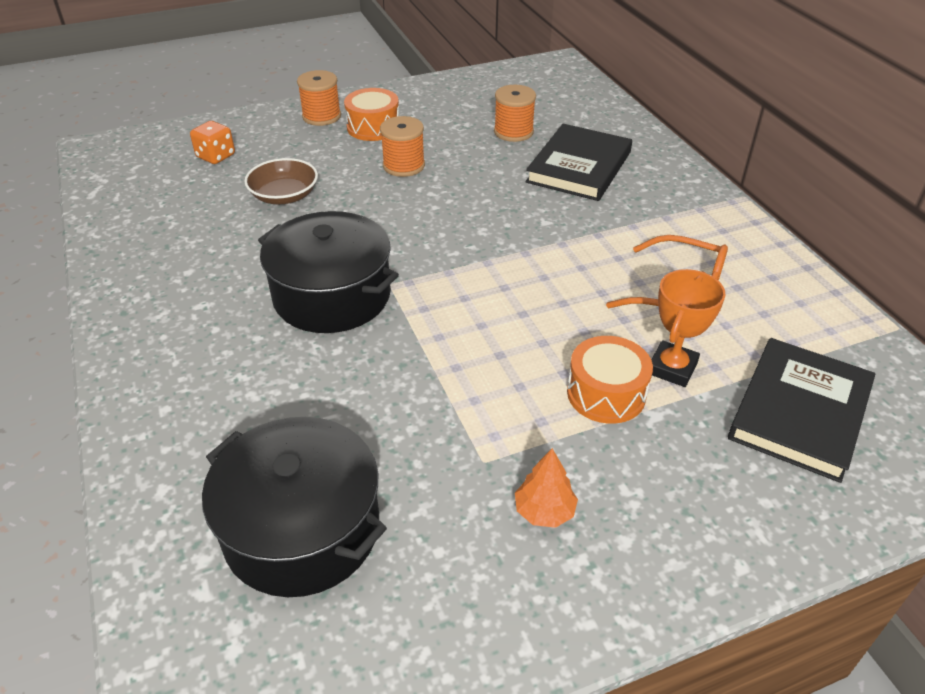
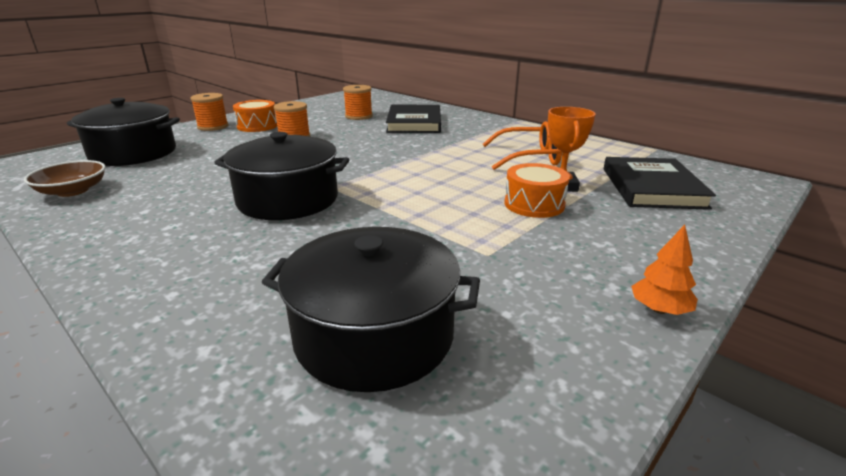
camera: 25 degrees left, 15 degrees down
(216, 156) = (133, 153): orange dice -> black pot
(284, 196) = (208, 162): brown bowl -> brown bowl (73, 191)
(544, 511) = (559, 268): orange tree -> orange tree (659, 310)

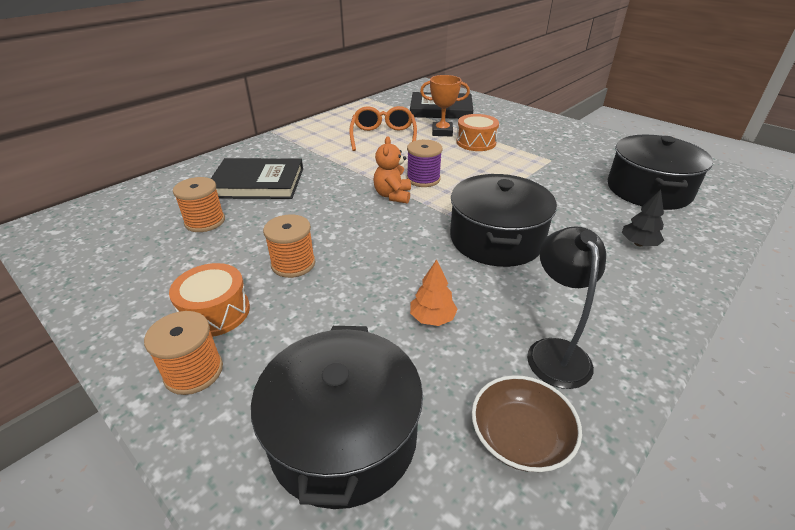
camera: 90 degrees left, 10 degrees up
(122, 209) = (555, 351): none -> black lamp
(227, 283) = (638, 244): none -> black tree
(386, 162) = (393, 195): none -> orange teddy bear
(420, 173) = (423, 179): none -> purple spool
(659, 310) = (580, 129): orange tree -> orange tree (432, 318)

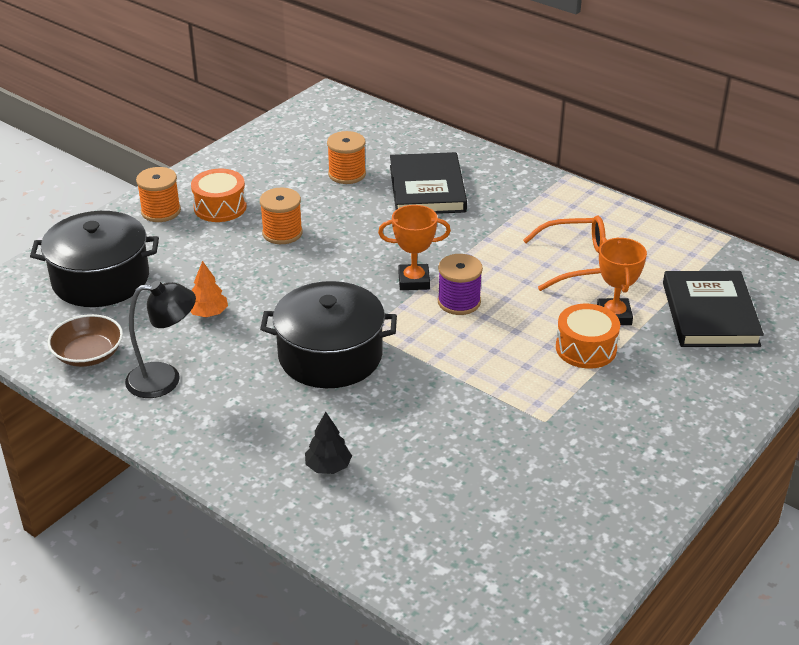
camera: 85 degrees right, 0 degrees up
(393, 195) = (414, 281): orange teddy bear -> orange trophy
(648, 190) = (467, 508): black pot -> none

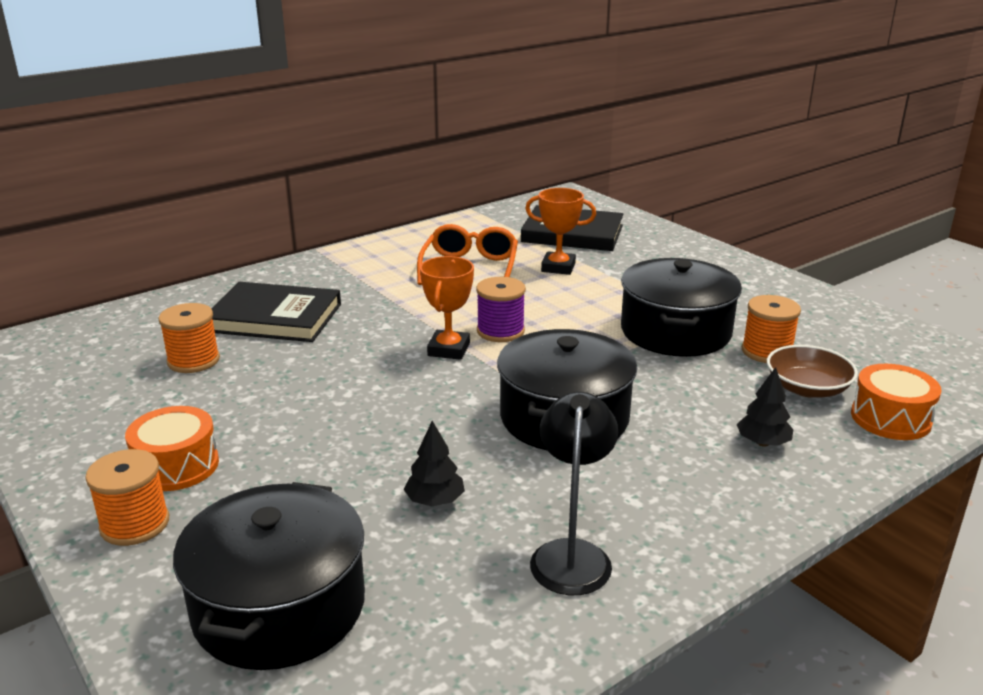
camera: 75 degrees left, 10 degrees down
(88, 354) = (482, 634): brown bowl -> brown bowl (807, 388)
(208, 313) = (435, 501): orange tree -> black tree
(282, 233) = (286, 421): orange spool -> orange spool (767, 351)
(509, 405) = (675, 331): none -> black pot
(586, 348) = (601, 286): orange drum -> orange drum (890, 418)

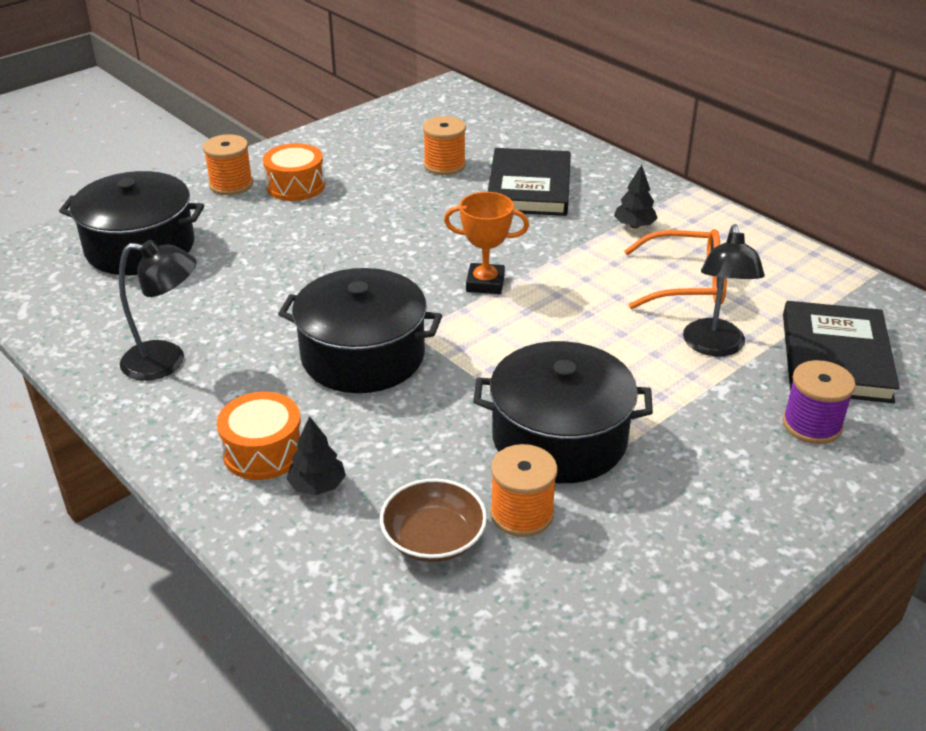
camera: 85 degrees right, 10 degrees up
(435, 501) = (242, 295): black tree -> black tree (634, 226)
(500, 331) = (531, 311): purple spool -> purple spool (812, 425)
(558, 267) = (714, 347): orange trophy -> black lamp
(890, 418) = (367, 604): orange drum -> orange drum (263, 451)

